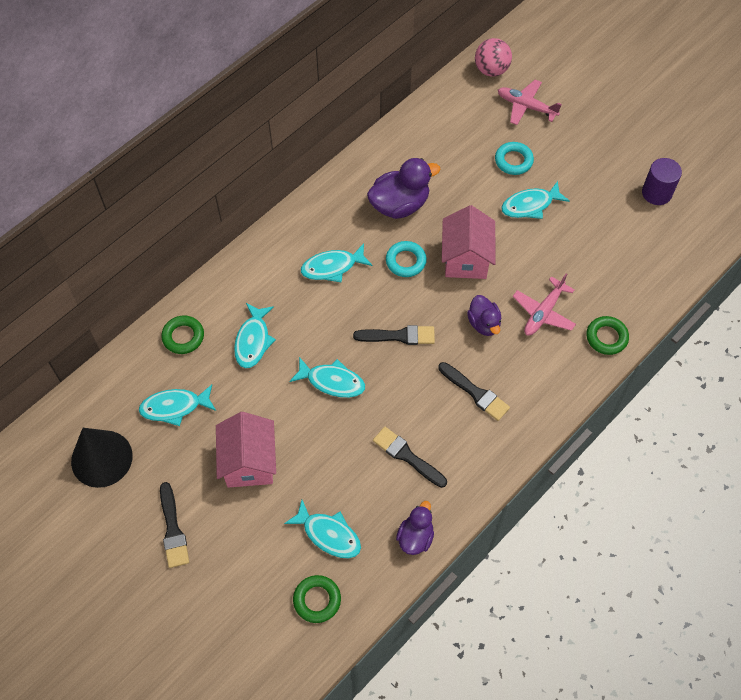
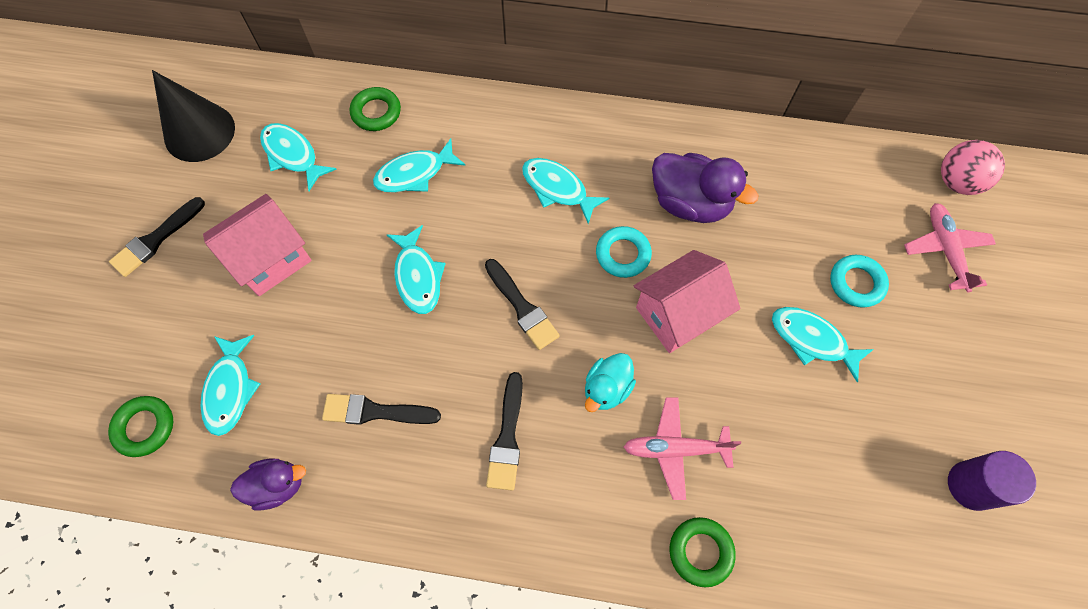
camera: 55 degrees right, 5 degrees up
(407, 456) = (375, 411): black brush -> black brush turned 90 degrees counterclockwise
(484, 323) = (607, 388): purple duck -> turquoise duck

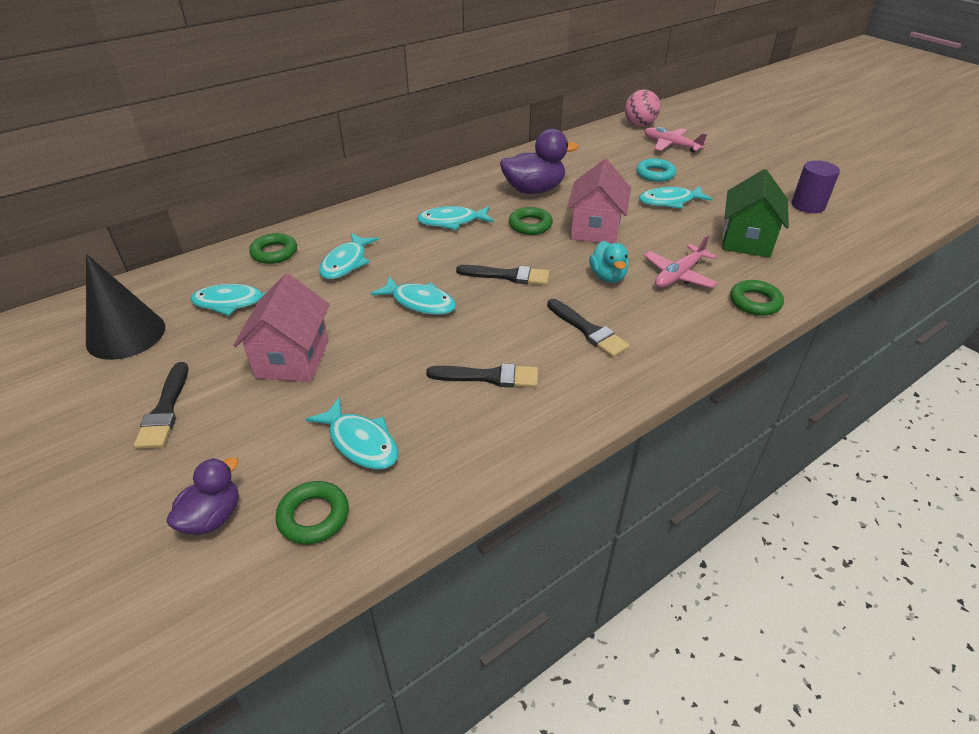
camera: 45 degrees left, 25 degrees down
(277, 485) = (477, 462): purple duck -> purple duck (212, 517)
(375, 411) = (489, 377): black brush -> black brush turned 135 degrees counterclockwise
(623, 254) = (530, 225): turquoise ring -> green ring
(814, 469) = (746, 240): none -> green house

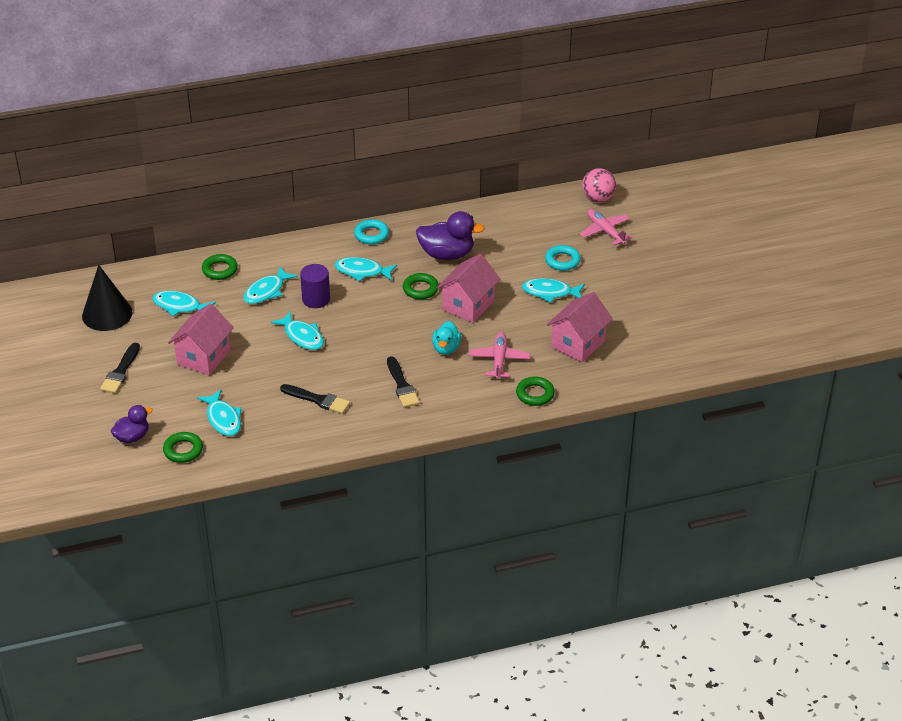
camera: 20 degrees right, 0 degrees up
(440, 188) = (371, 235): none -> turquoise ring
(508, 276) = (375, 330): black brush -> none
(678, 275) = (499, 360): pink plane -> pink plane turned 120 degrees clockwise
(746, 240) = (578, 344): green house -> pink house
(808, 205) = (662, 324): purple cylinder -> purple cylinder (316, 299)

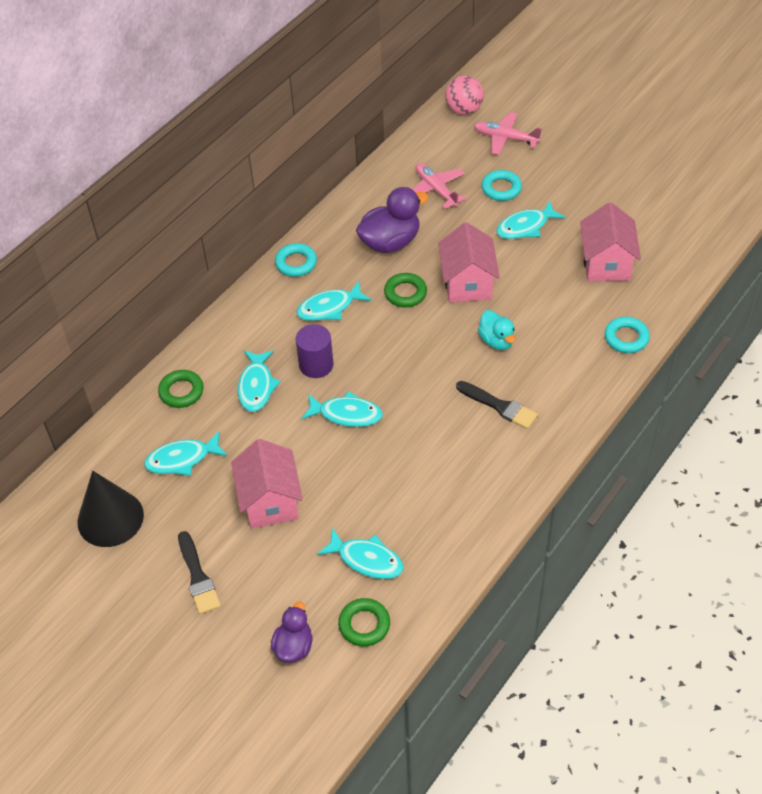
camera: 35 degrees left, 10 degrees up
(318, 400) = (437, 474): black brush -> none
(499, 360) = (557, 323): pink plane -> pink plane (436, 189)
(535, 394) = (626, 338): green ring -> turquoise ring

